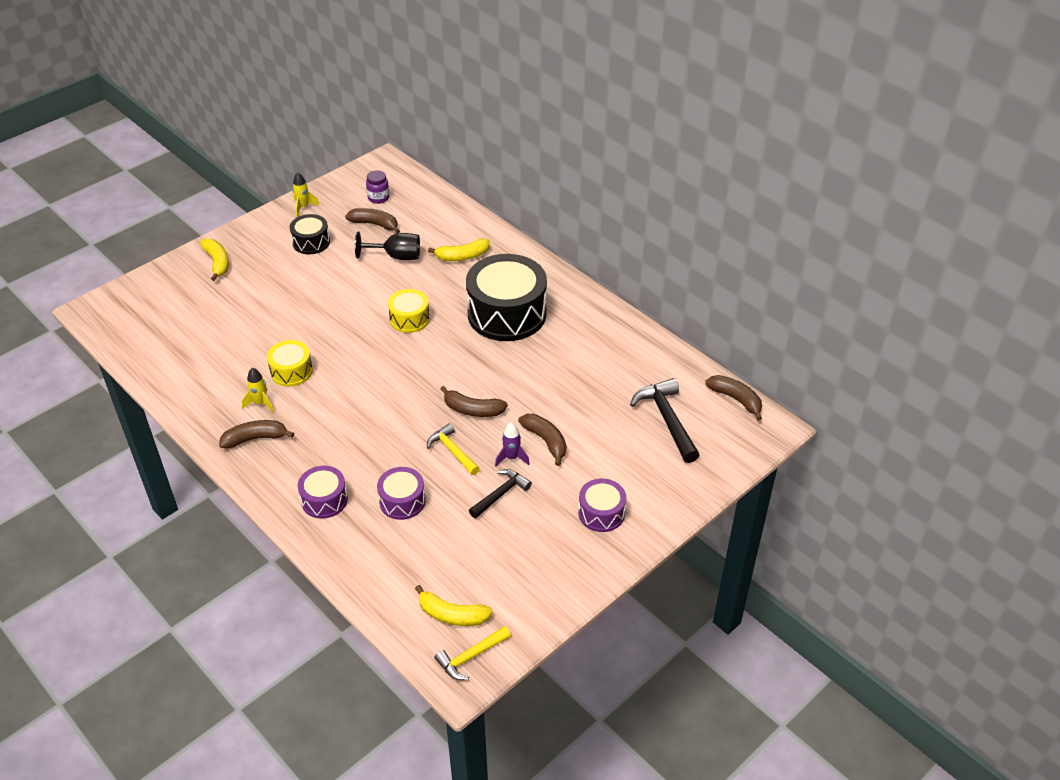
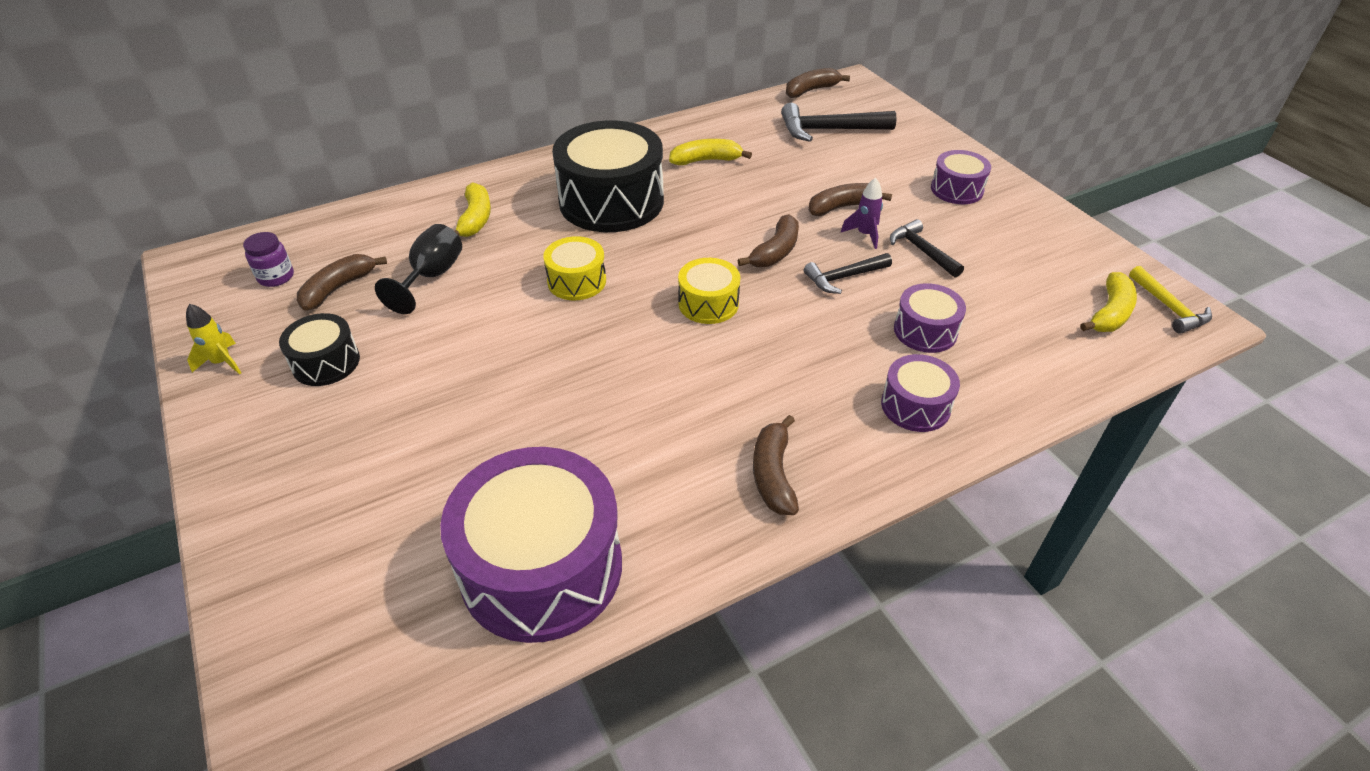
camera: 75 degrees left, 0 degrees up
(182, 361) = (541, 567): none -> purple drum
(217, 263) = (286, 494): yellow banana -> yellow banana (706, 160)
(260, 403) = (693, 461): yellow rocket -> none
(291, 371) = (633, 416): yellow drum -> yellow drum (708, 303)
(452, 451) = (844, 277): yellow hammer -> black hammer

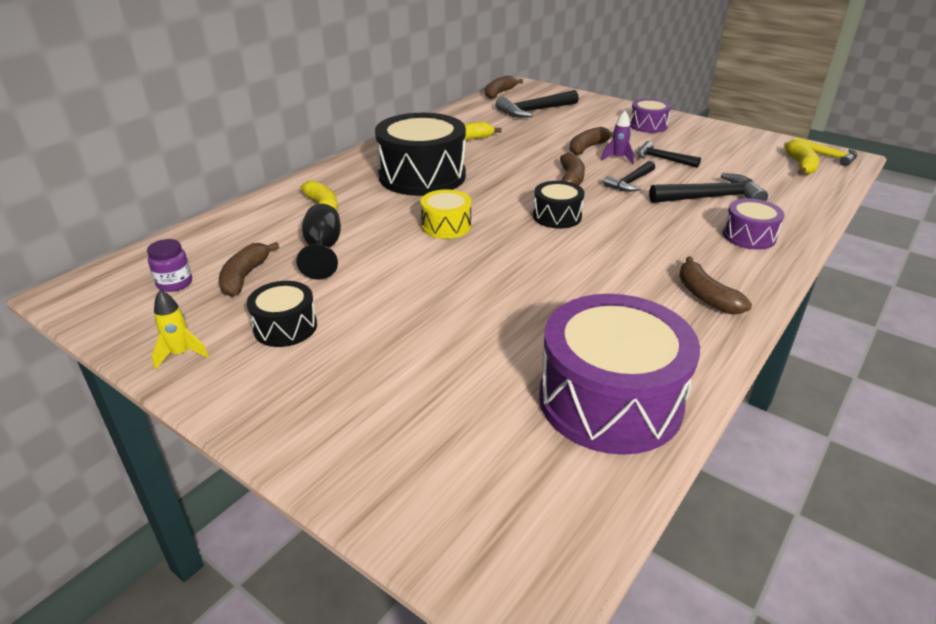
camera: 25 degrees left, 10 degrees down
(708, 303) = (557, 216): yellow drum -> black drum
(925, 331) = (710, 198): purple drum -> black hammer

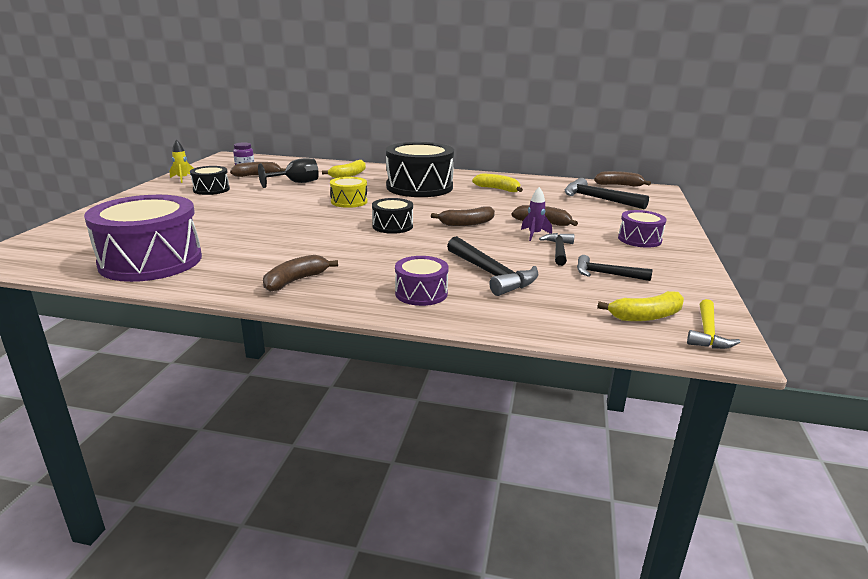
camera: 65 degrees right, 10 degrees down
(630, 182) = (486, 243): black hammer -> black hammer (606, 274)

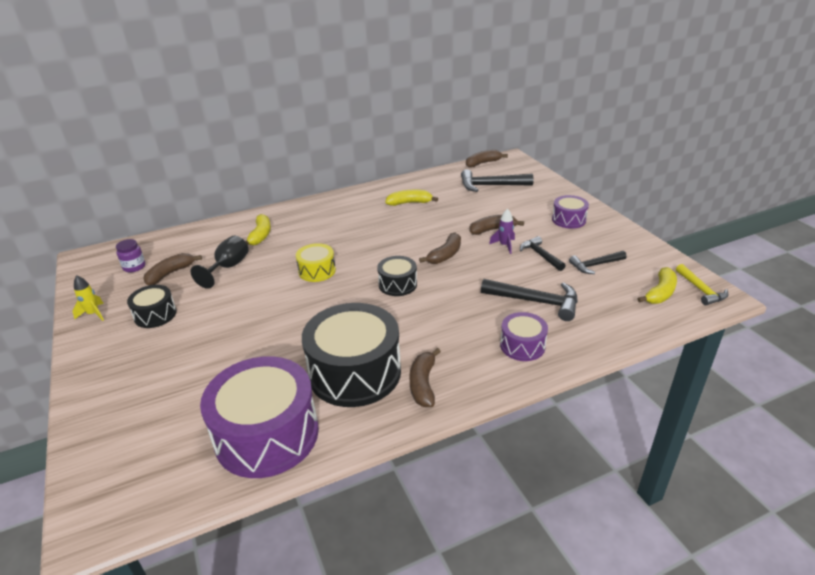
camera: 35 degrees left, 10 degrees up
(419, 187) = (346, 226): black drum -> black drum (355, 372)

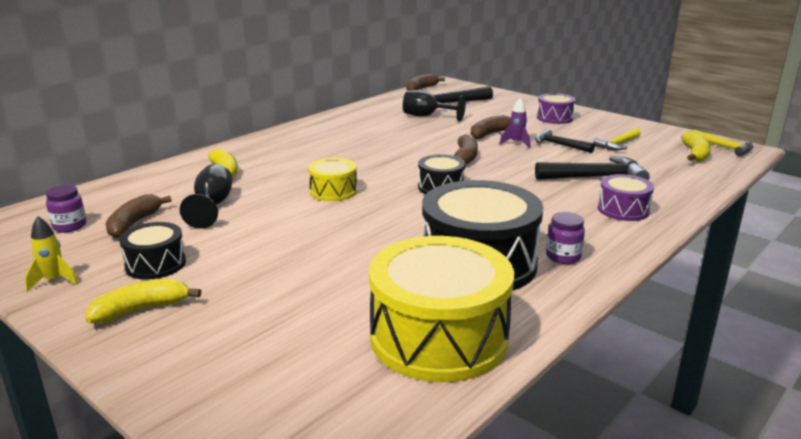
camera: 25 degrees left, 10 degrees down
(267, 434) = (439, 337): purple drum -> yellow drum
(410, 203) = (378, 125): yellow banana -> yellow banana (141, 310)
(423, 384) = (563, 257): brown banana -> purple jar
(458, 198) = (426, 116): none -> black goblet
(595, 265) = (617, 144): black hammer -> yellow hammer

